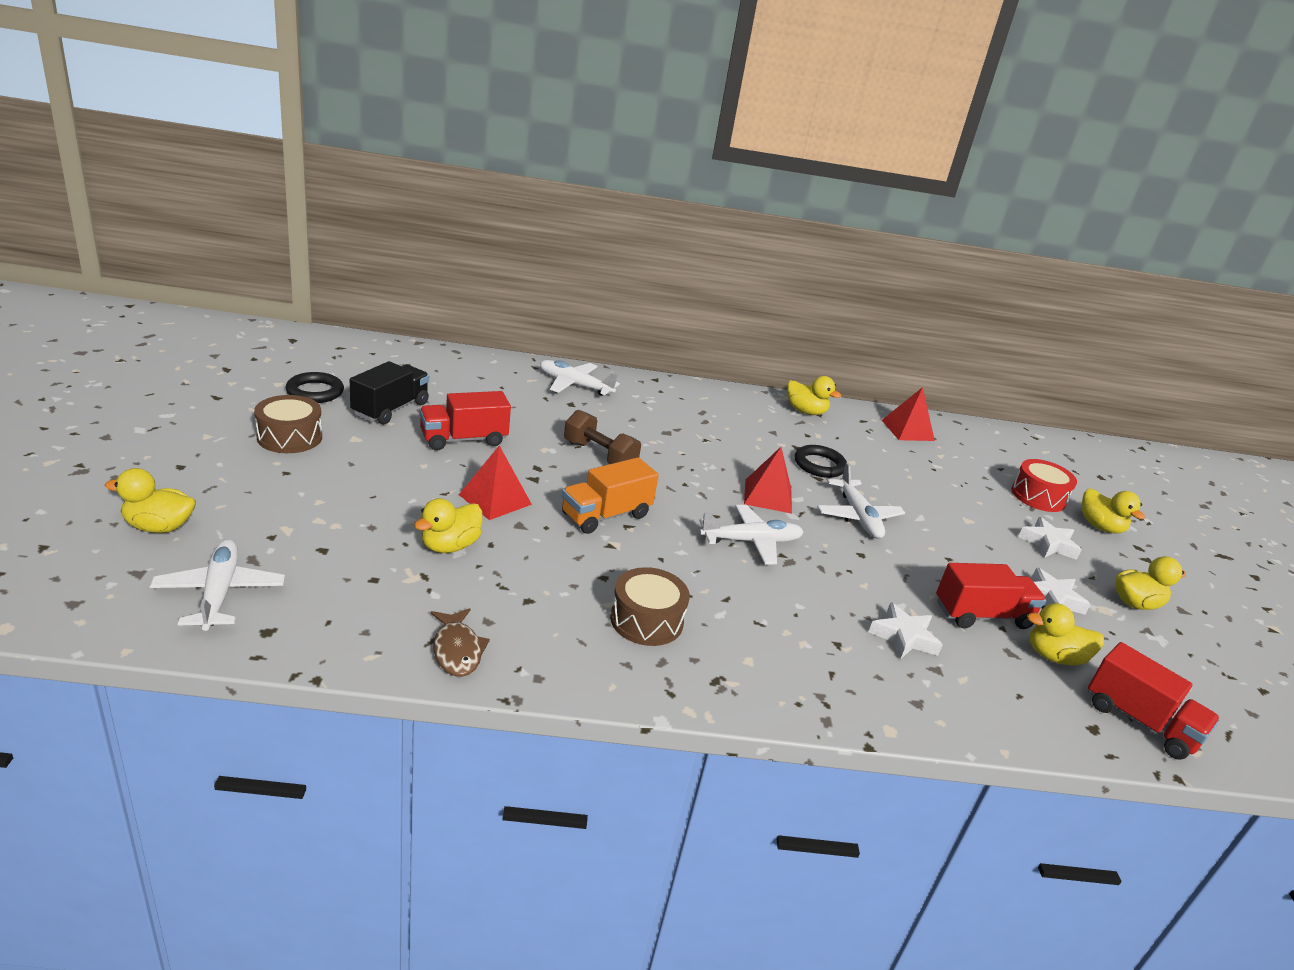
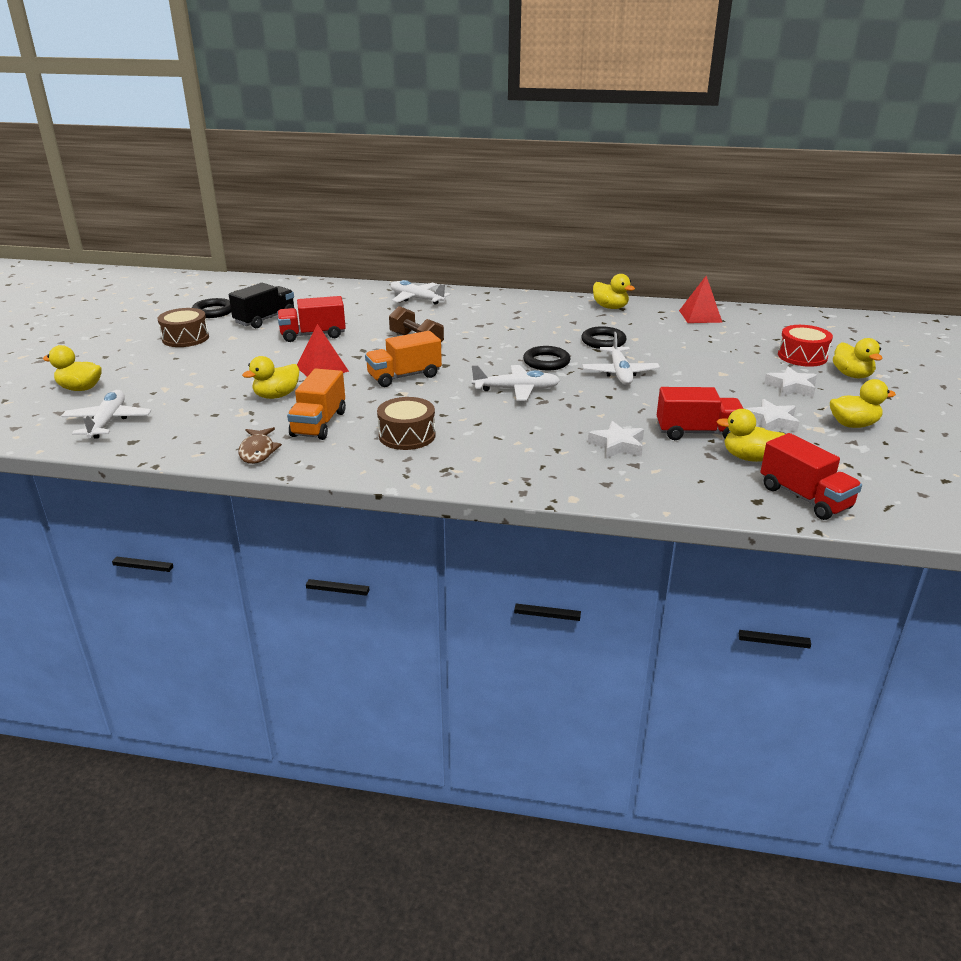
camera: 15 degrees right, 0 degrees up
(524, 598) = (319, 424): none -> orange truck
(768, 496) = (546, 362): red pyramid -> black ring

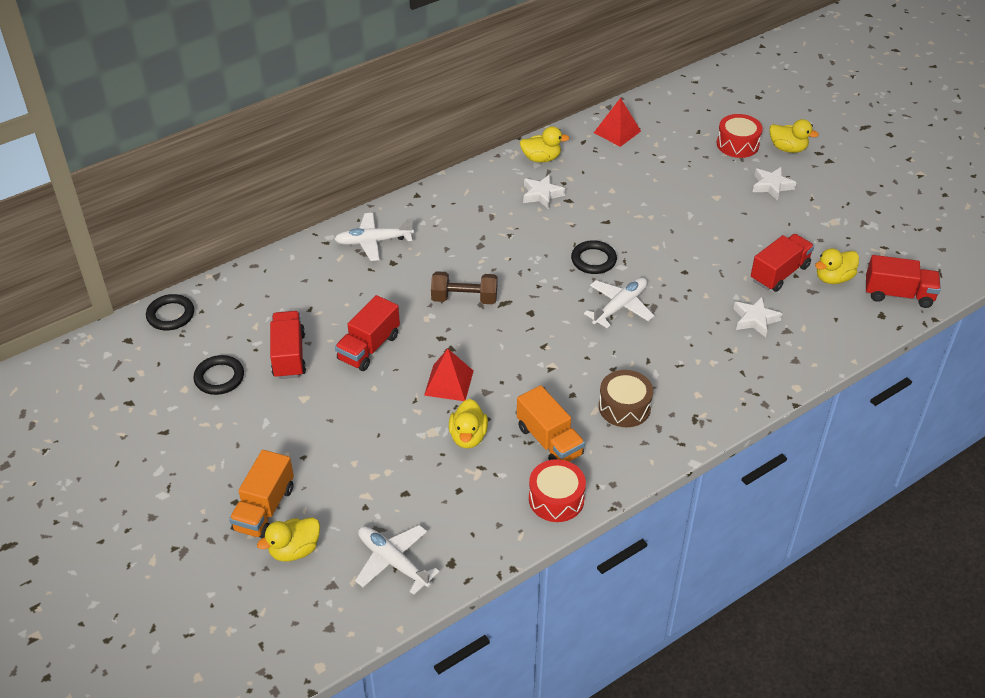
camera: 45 degrees left, 15 degrees up
(185, 338) = (263, 428): brown drum -> none
(258, 451) = (556, 499): brown fish -> red drum
(265, 319) = (289, 356): black truck -> red truck
(404, 376) = (523, 347): orange truck -> orange truck (264, 508)
(603, 341) = (596, 208): black ring -> black ring (171, 315)
(620, 373) = (656, 240): white plane -> none
(771, 422) = (803, 232): white star -> white star (542, 195)
(853, 425) = (845, 205): yellow duck -> none

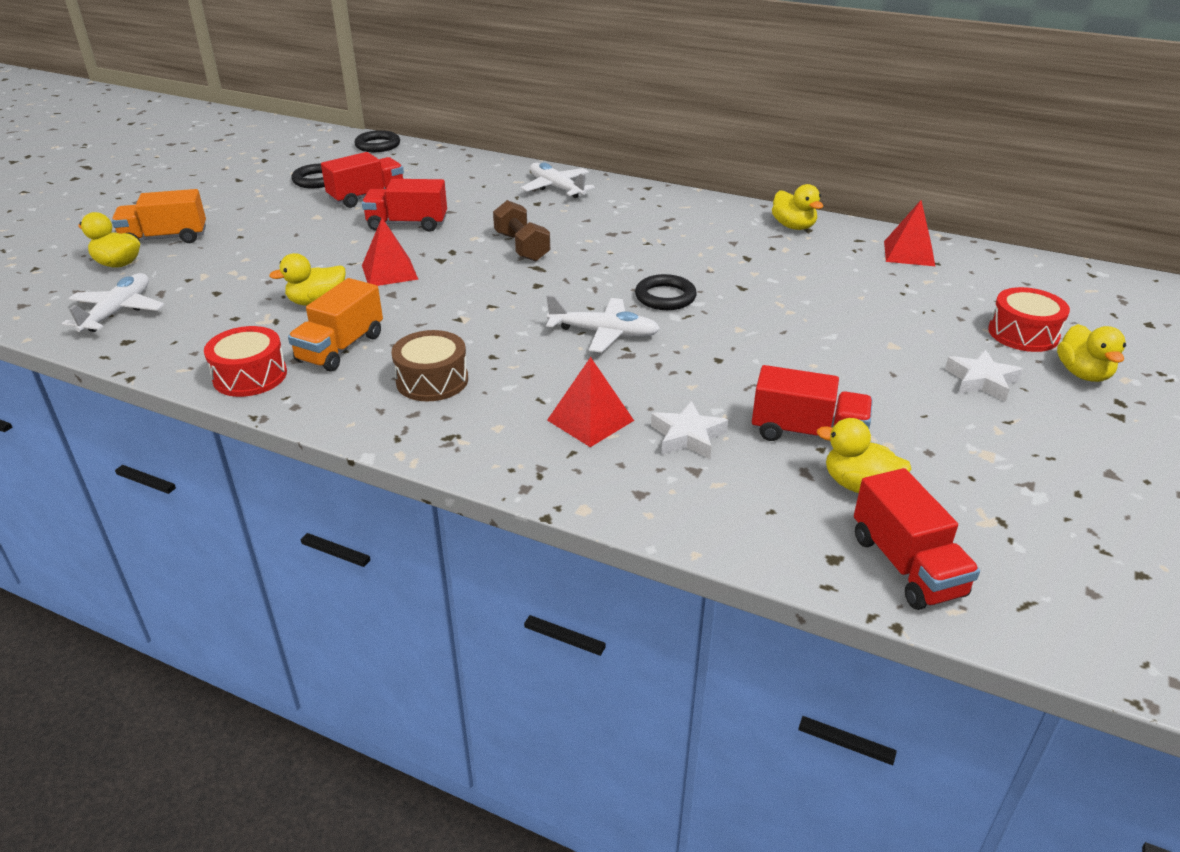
camera: 60 degrees right, 10 degrees down
(542, 195) = (735, 242): white star -> none
(715, 352) = (590, 420): none -> red pyramid

